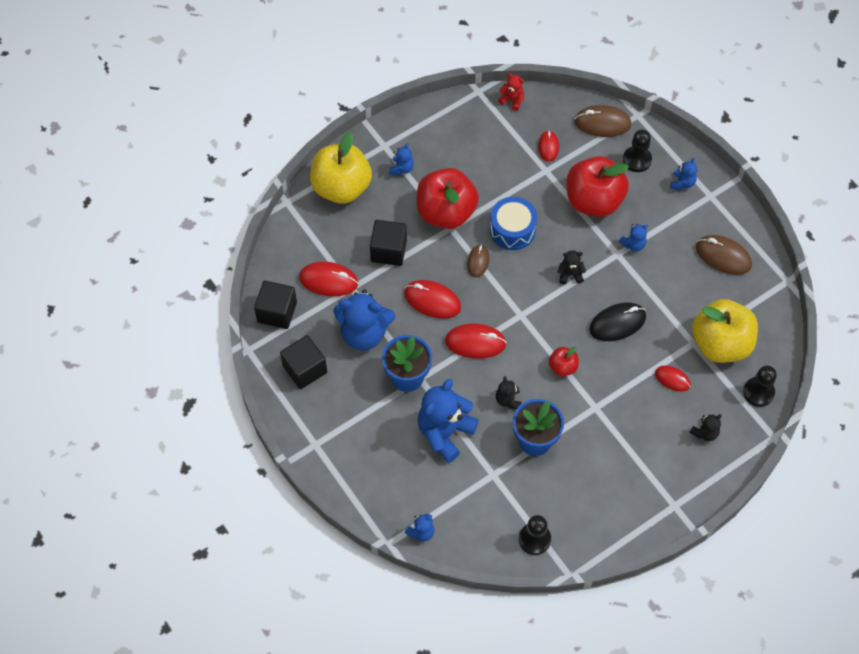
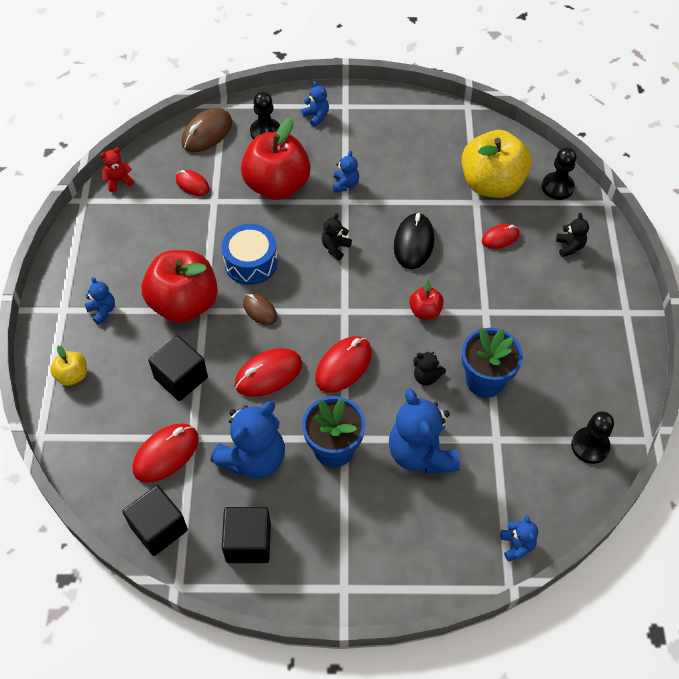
camera: 55 degrees left, 5 degrees down
(341, 187) = (72, 375): yellow apple -> yellow apple, size x0.46
(723, 256) = (410, 132): brown mouse -> none

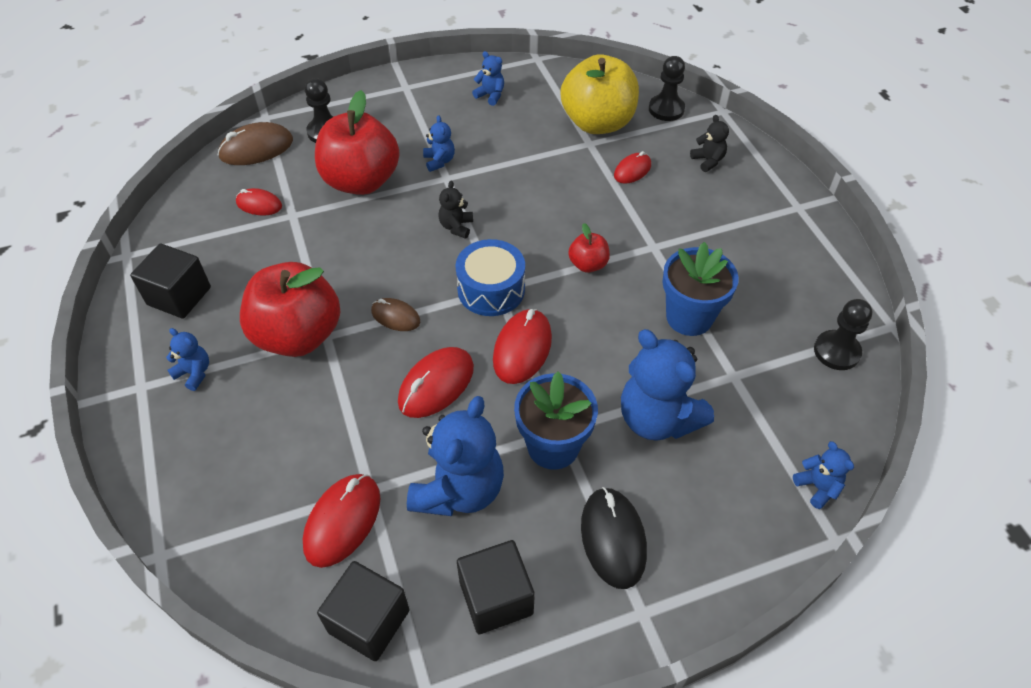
camera: 20 degrees left, 5 degrees down
(72, 375) = (180, 463): yellow apple -> none
(118, 181) = (165, 223): red teddy bear -> none
(181, 378) = (327, 422): black cube -> black cube (179, 296)
(207, 133) = (256, 148): brown mouse -> brown mouse turned 45 degrees clockwise
(251, 263) = (363, 268): blue drum -> blue drum (491, 289)
(316, 116) = (377, 104): blue teddy bear -> blue teddy bear (490, 95)
(414, 243) = (542, 199): black mouse -> black mouse (613, 539)
(426, 377) = (622, 332): black teddy bear -> none

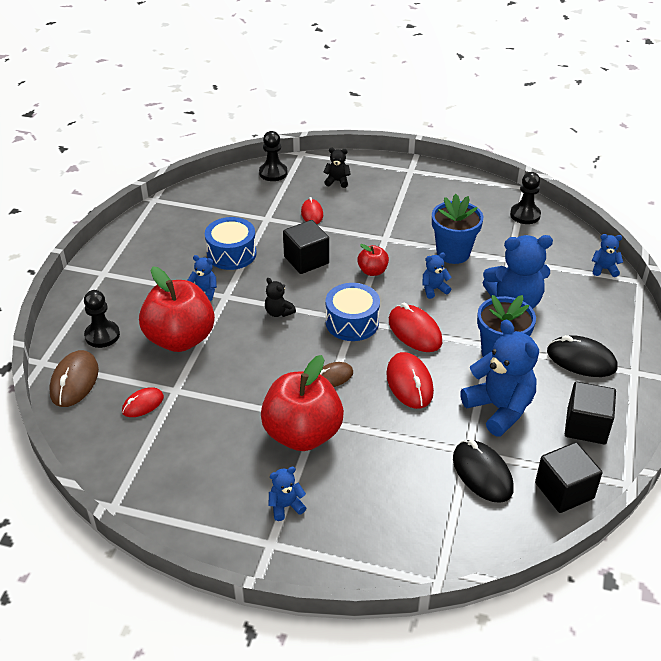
camera: 55 degrees left, 10 degrees down
(179, 296) = (196, 488): black cube -> black cube (306, 260)
(343, 521) = (482, 474): red mouse -> black mouse
(490, 95) = (165, 238): blue teddy bear -> blue teddy bear (434, 289)
(511, 149) = (231, 254): none -> blue drum
(597, 123) = (251, 205): yellow apple -> none

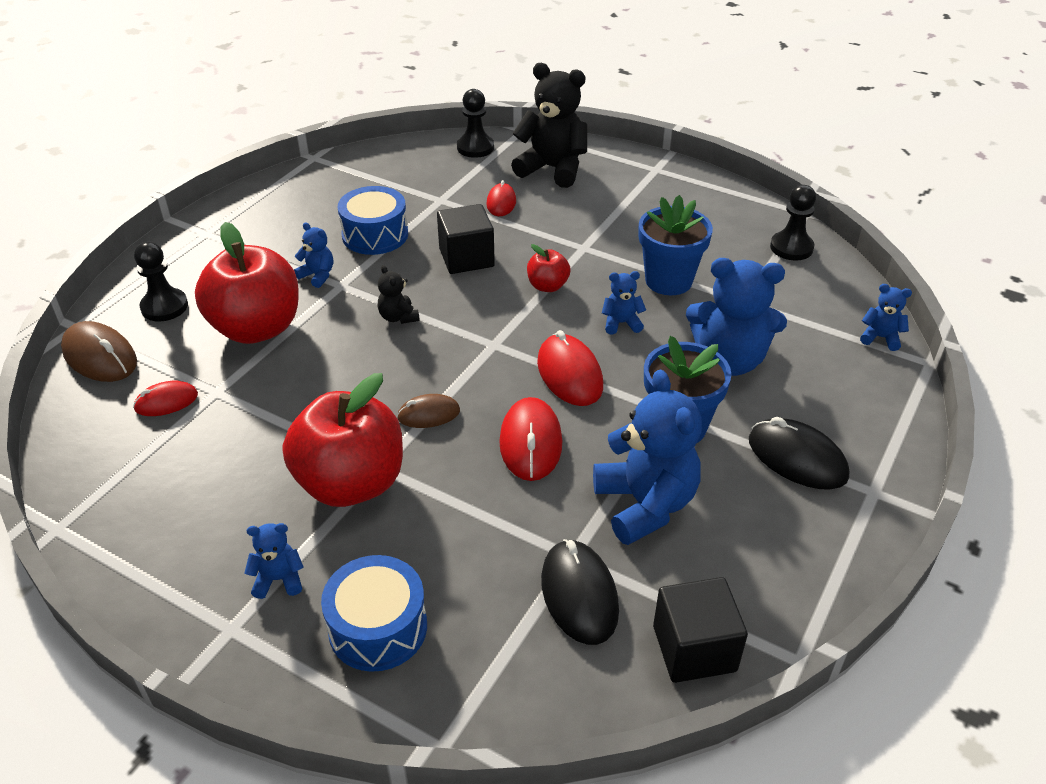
camera: 15 degrees right, 0 degrees up
(74, 381) = (100, 357): brown mouse -> brown mouse turned 75 degrees counterclockwise
(337, 181) = (552, 169): black teddy bear -> black teddy bear, size x2.12
(352, 322) = (489, 347): blue drum -> blue drum (378, 627)
(586, 426) = (767, 557): black cube -> none

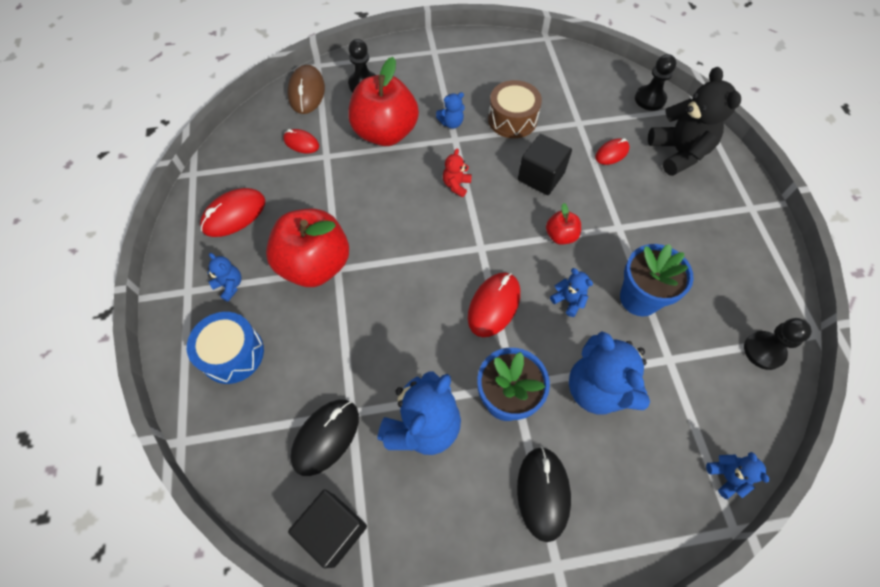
camera: 50 degrees right, 20 degrees up
(317, 275) = (451, 123): blue teddy bear -> blue teddy bear turned 75 degrees clockwise
(375, 235) = (512, 119): blue drum -> brown drum
(398, 317) = (456, 185): black teddy bear -> red teddy bear
(428, 414) = (395, 260): brown mouse -> none
(530, 443) = (418, 327): red mouse -> red mouse (234, 215)

